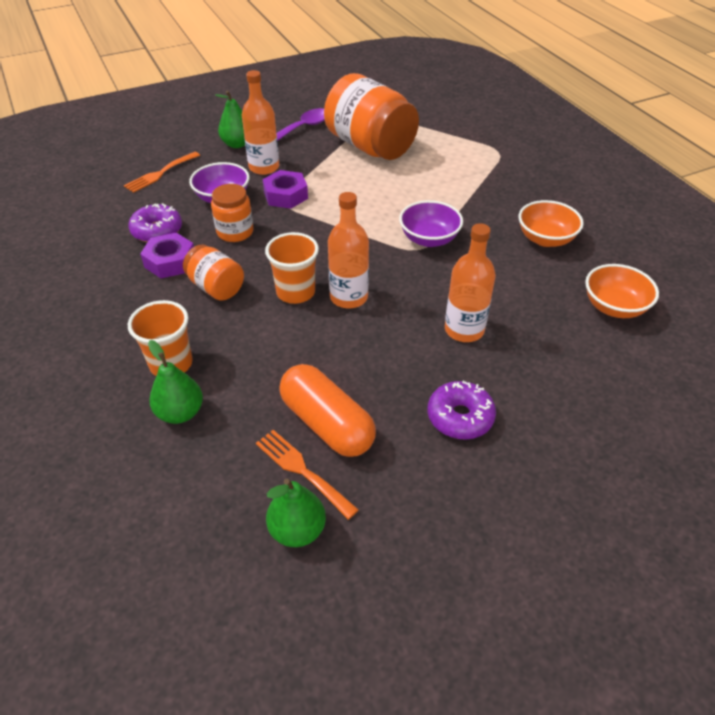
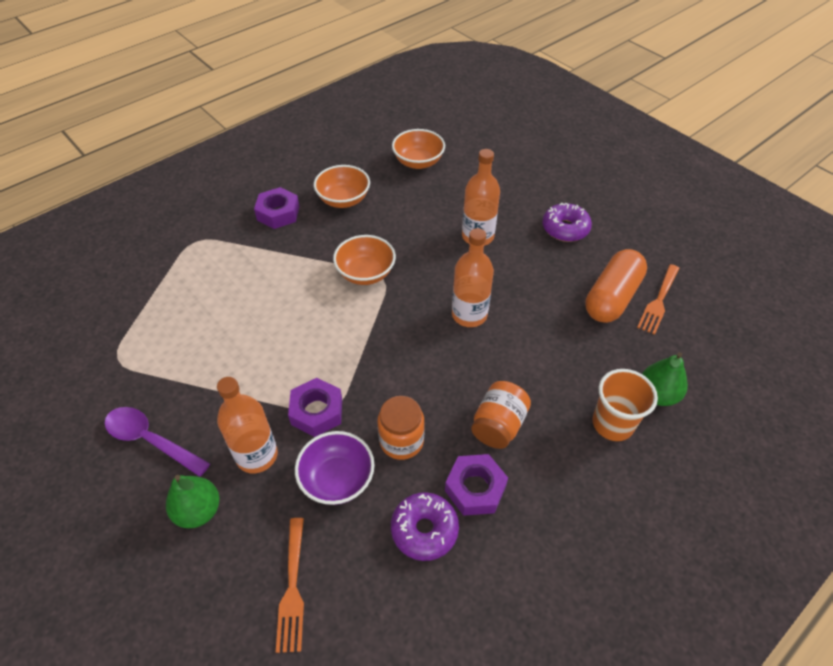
camera: 105 degrees left, 5 degrees up
(160, 173) = (292, 589): orange fork -> orange fork turned 60 degrees clockwise
(295, 292) = (478, 356): orange cup -> none
(297, 530) = (702, 292): green pear -> none
(370, 146) = (194, 352): orange jar -> none
(429, 239) = (365, 273): purple bowl -> orange bowl
(529, 196) = (278, 213): none -> purple nut

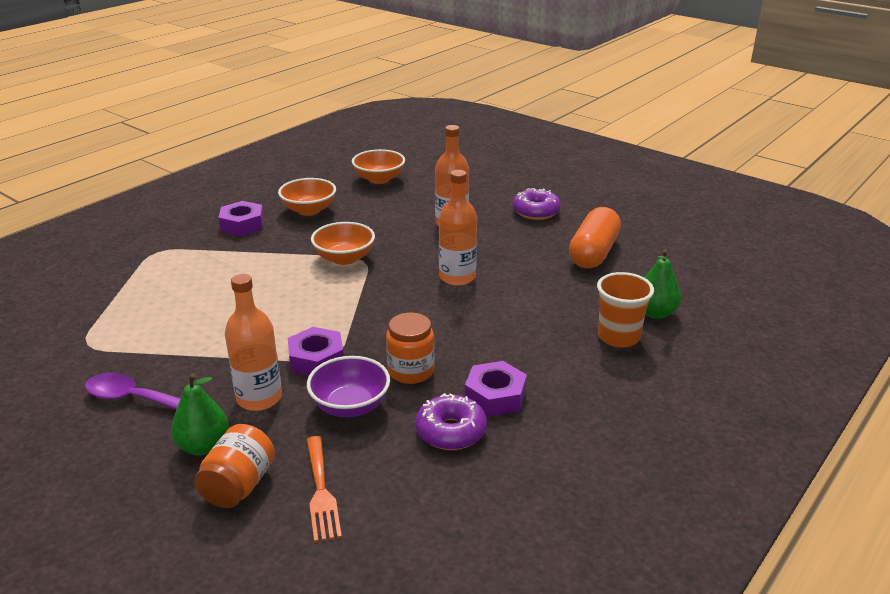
camera: 10 degrees left, 20 degrees down
(498, 425) = (506, 350): orange jar -> orange jar (238, 485)
(658, 301) = (638, 251): orange fork -> none

